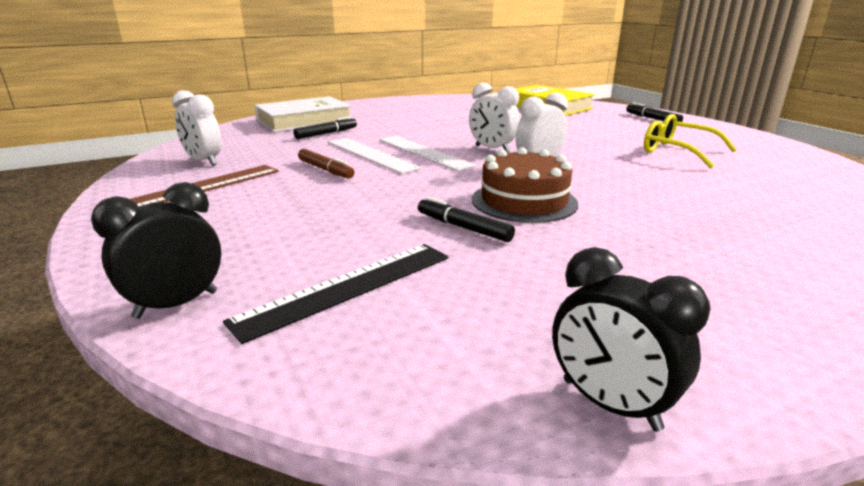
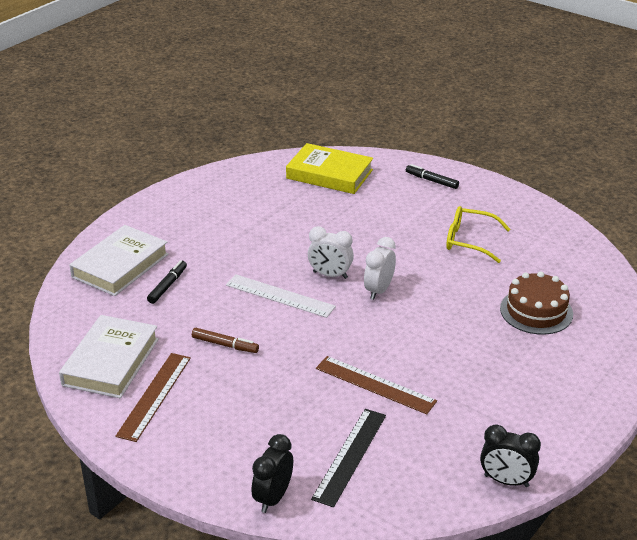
camera: 25 degrees left, 10 degrees up
(204, 161) = (111, 362): white clock -> white book
(371, 155) = (240, 311): white ruler -> none
(463, 227) = (375, 384): black marker -> brown ruler
(524, 201) = (395, 344): brown cake -> brown cake (536, 311)

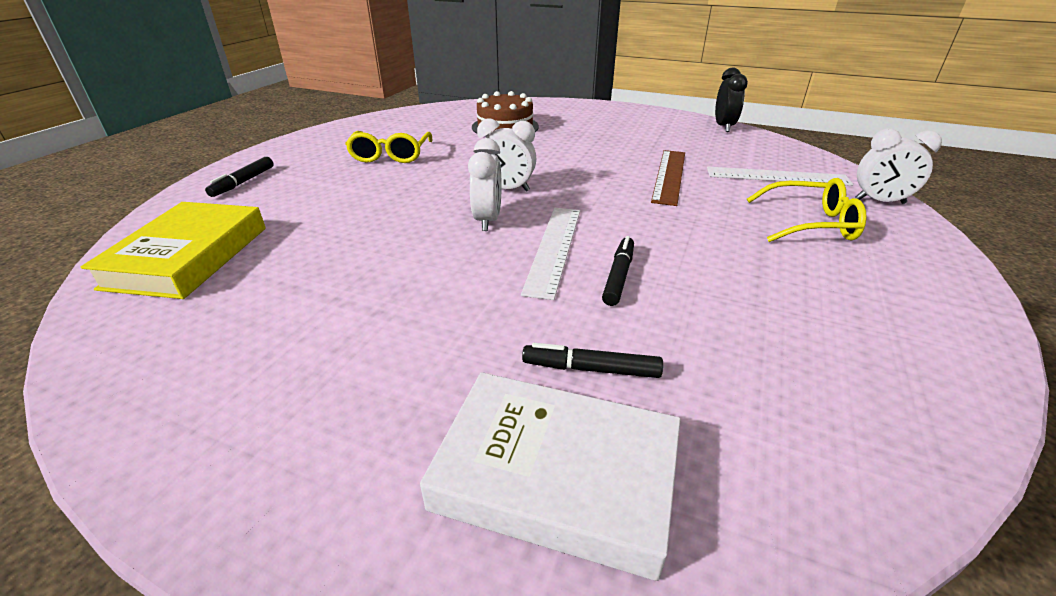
camera: 105 degrees left, 0 degrees up
(111, 362) = (851, 381): white book -> none
(155, 396) = (858, 309): brown ruler -> none
(225, 345) = (694, 272): brown marker -> none
(236, 314) = (619, 276): none -> black marker
(256, 430) = (810, 224): none -> yellow glasses
(273, 498) = (879, 201): black clock -> white clock
(349, 456) = (777, 176): black ruler -> white ruler

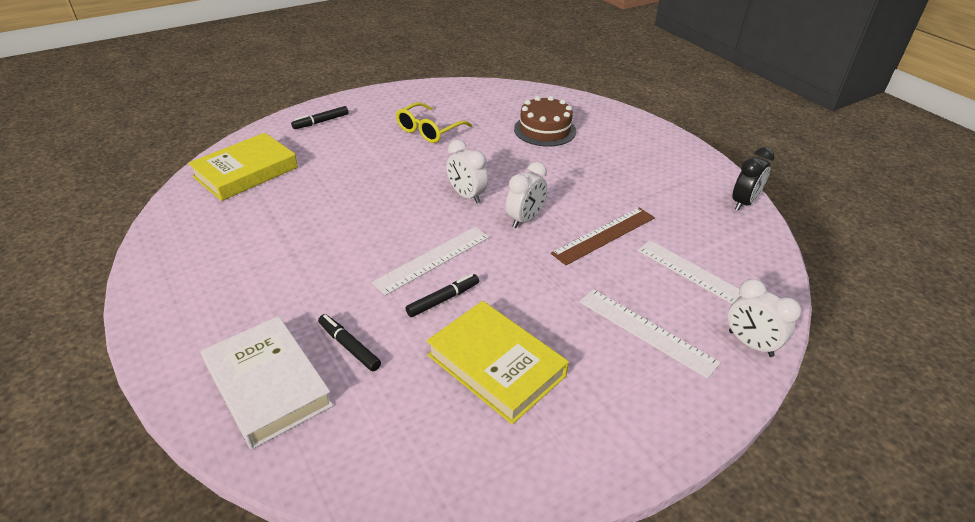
camera: 35 degrees right, 5 degrees up
(487, 220) = (421, 217): white clock -> white clock (525, 219)
(756, 305) = (496, 365): none -> yellow book
(810, 224) = (646, 331): yellow glasses -> white ruler

